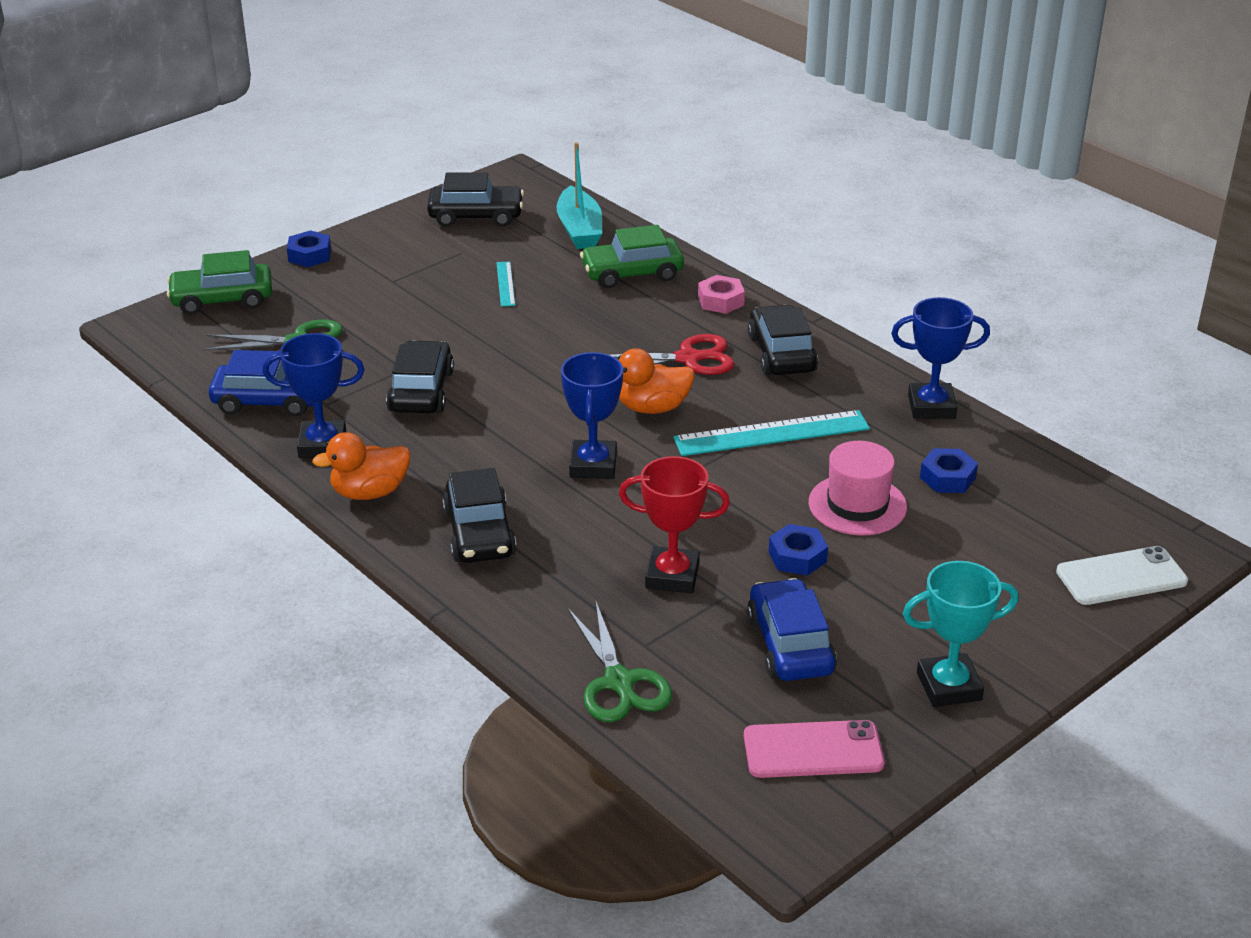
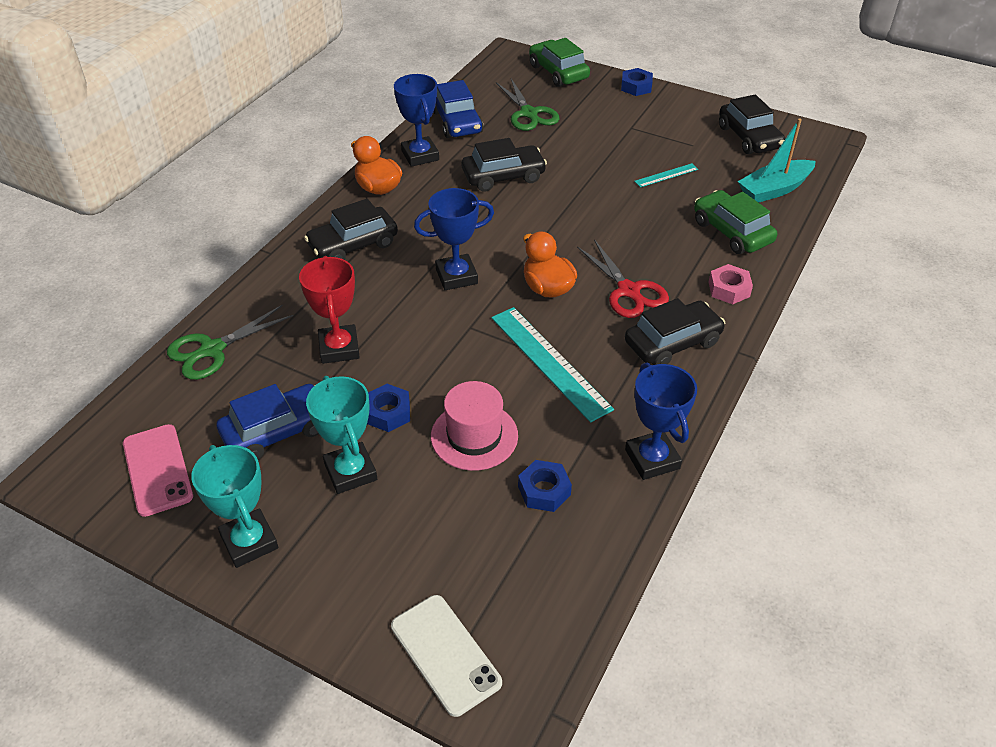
camera: 70 degrees right, 10 degrees up
(875, 598) = (350, 472): none -> turquoise trophy

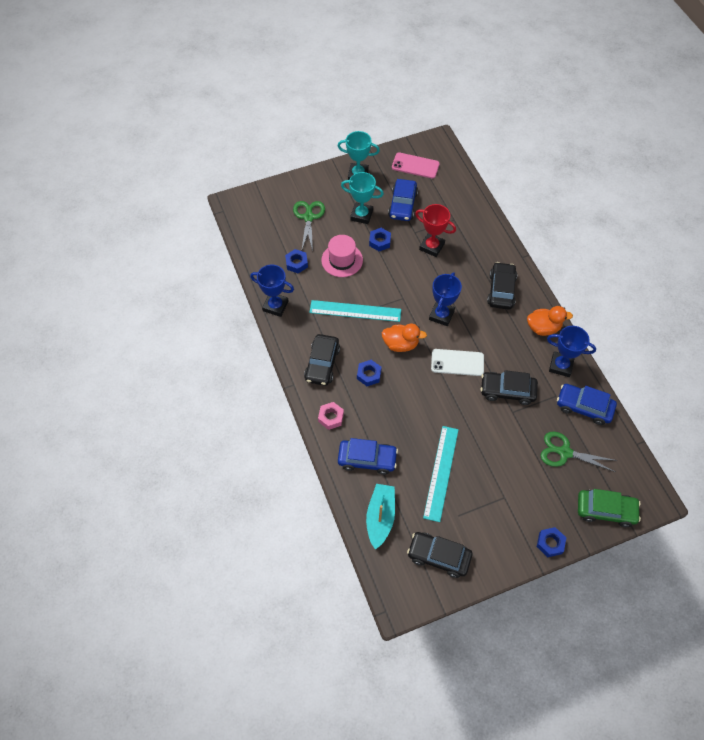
camera: 130 degrees right, 15 degrees up
(212, 350) = (469, 207): green scissors -> green scissors (308, 217)
(445, 654) = (267, 198): white phone -> white phone (457, 362)
(503, 176) = (507, 391): black car -> black car turned 75 degrees clockwise
(628, 291) = (369, 375): red scissors -> blue nut
(666, 175) = (441, 472): turquoise ruler -> turquoise ruler, size x2.03
(732, 232) = (367, 459): green car -> blue car

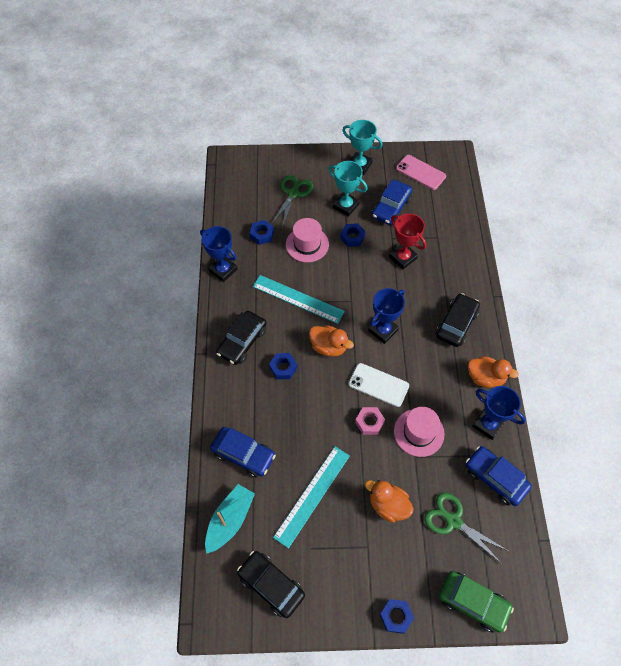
camera: 20 degrees right, 0 degrees up
(331, 417) = (227, 399): pink nut -> pink nut (369, 422)
(507, 391) = (419, 432): black car -> pink hat
(507, 458) = (388, 505): none -> orange duck

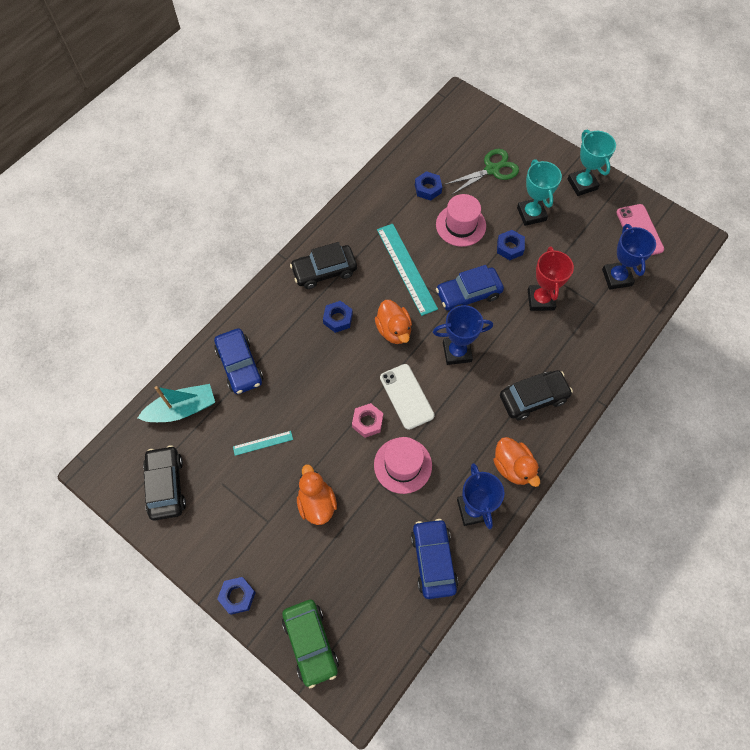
camera: 40 degrees right, 5 degrees up
(223, 270) = (365, 197): blue trophy -> blue trophy (617, 277)
(312, 495) = (263, 443): turquoise ruler -> turquoise ruler, size x0.49
(391, 207) = (575, 245): blue car -> blue car (468, 294)
(453, 521) = (360, 563): green scissors -> none

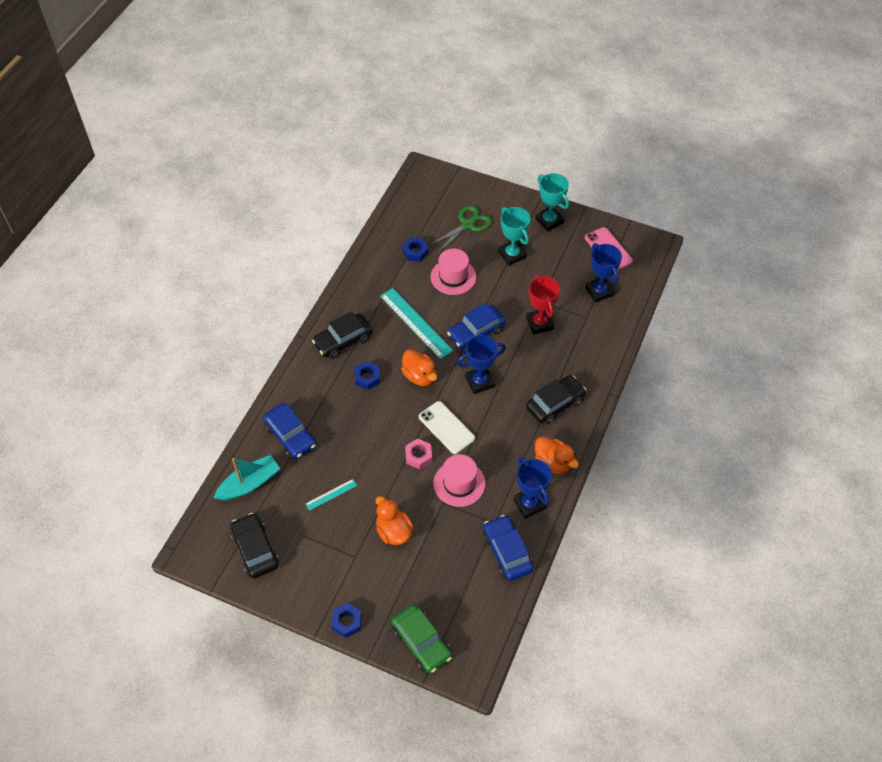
camera: 15 degrees left, 10 degrees down
(509, 247) = (501, 286): blue nut -> none

